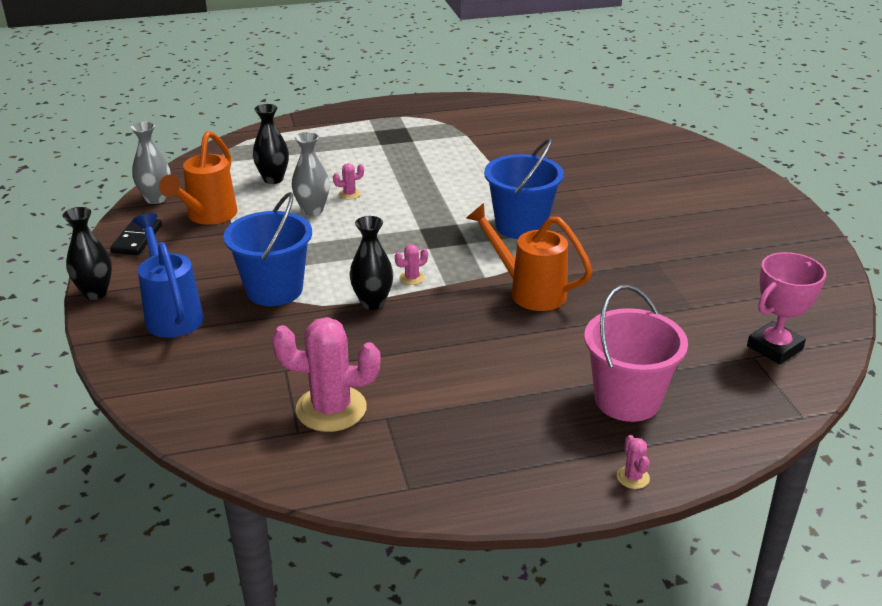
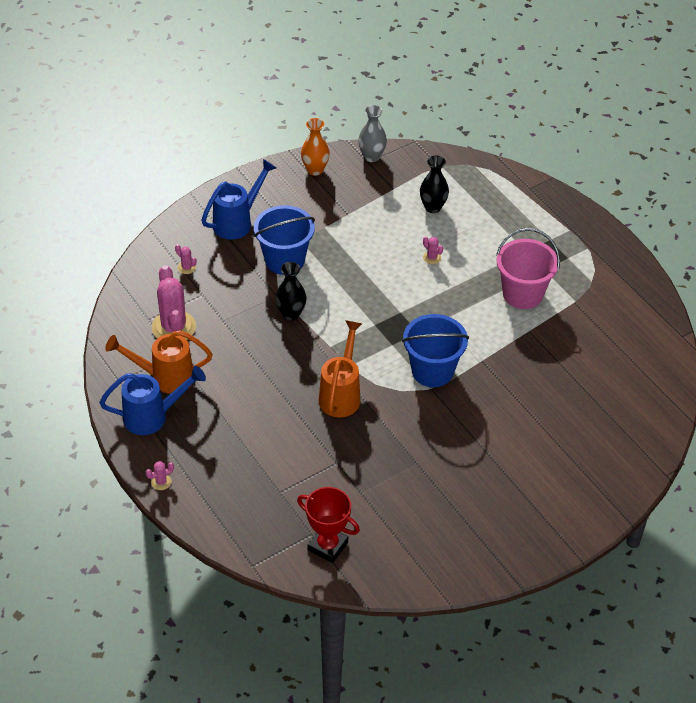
camera: 70 degrees right, 15 degrees up
(95, 293) = (245, 178): black vase -> none
(137, 239) = (315, 170): black domino -> orange vase
(207, 217) = (360, 193): orange watering can -> orange watering can (164, 377)
(312, 210) = (397, 245): grey vase -> none
(412, 278) = (330, 326): pink cactus -> pink cactus (186, 267)
(499, 463) = (153, 417): none -> blue watering can
(627, 400) = (235, 469): pink bucket -> pink bucket (522, 294)
(774, 347) = (327, 546): pink trophy -> red trophy

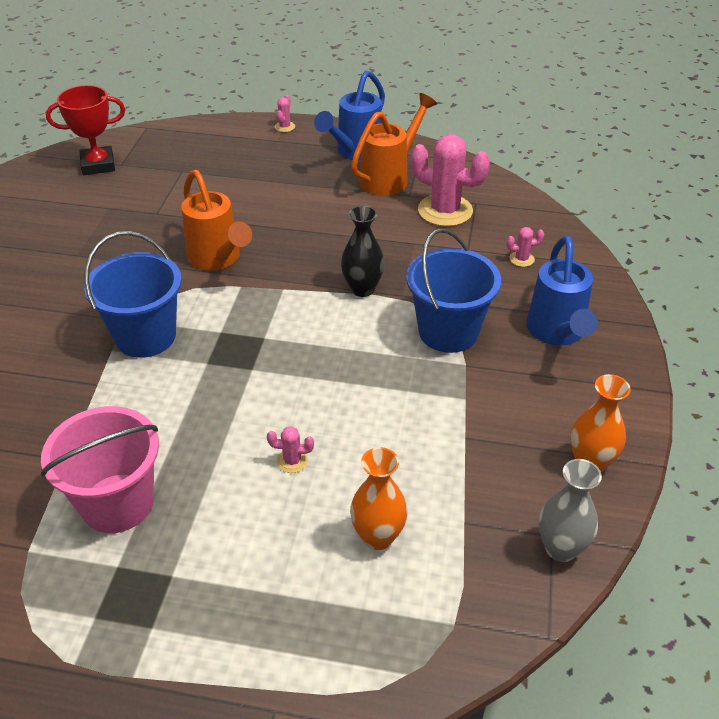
camera: 135 degrees right, 5 degrees down
(433, 207) = (378, 537): black vase -> orange vase

